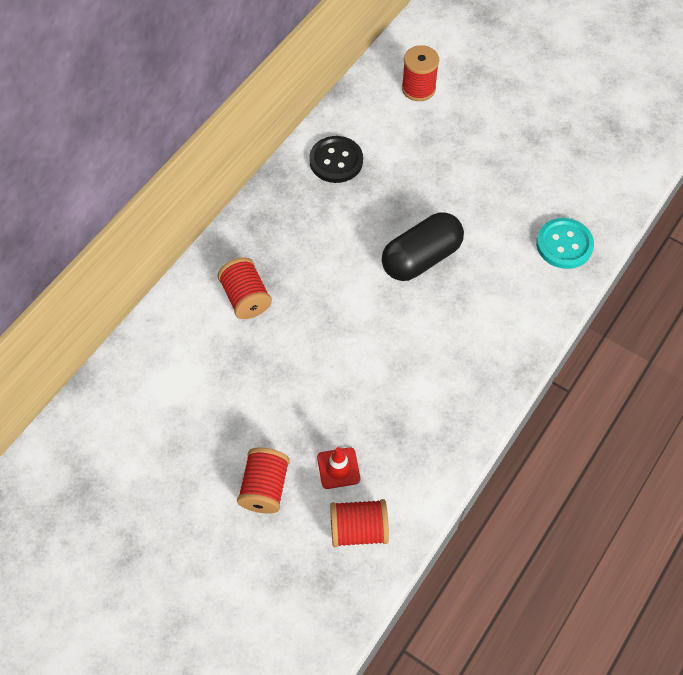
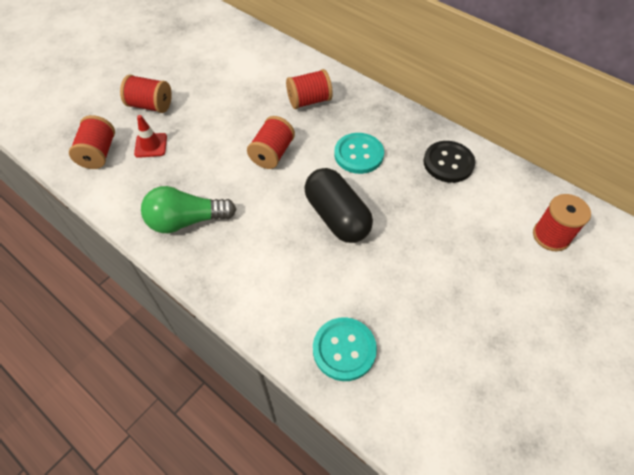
camera: 95 degrees right, 5 degrees down
(332, 242) = (358, 154): none -> turquoise button
(339, 328) = (272, 154): none -> red spool
(448, 401) = (186, 221): none -> green light bulb

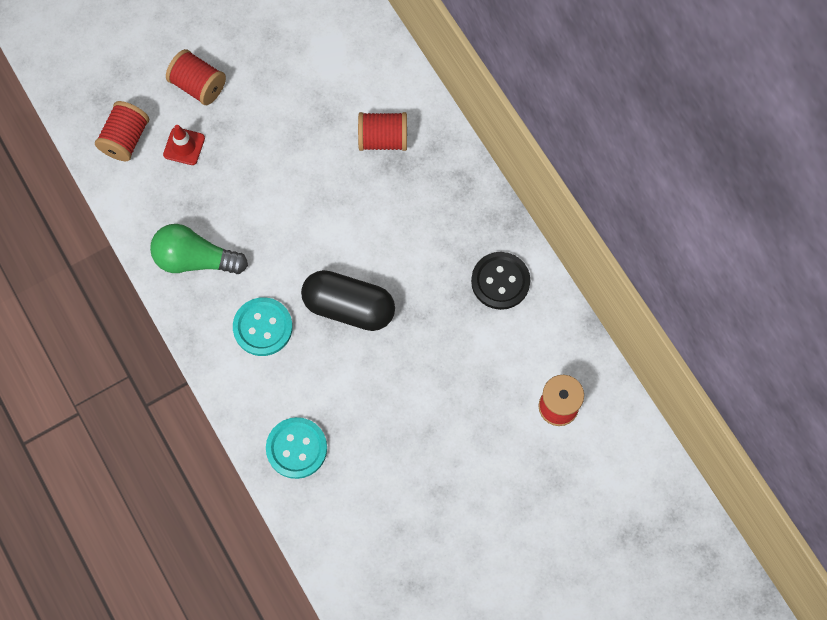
camera: 20 degrees right, 15 degrees up
(272, 154) = (312, 203): red spool -> none
(337, 216) = (349, 307): black capsule -> black capsule turned 60 degrees counterclockwise
(358, 154) = (406, 236): turquoise button -> turquoise button (263, 327)

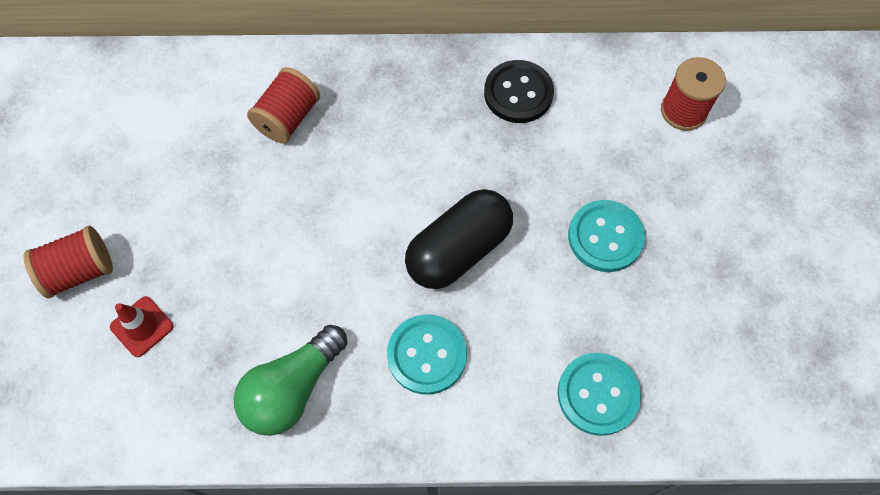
camera: 60 degrees left, 5 degrees down
(126, 139) = (80, 391): red spool -> none
(416, 399) = (605, 237): none -> turquoise button

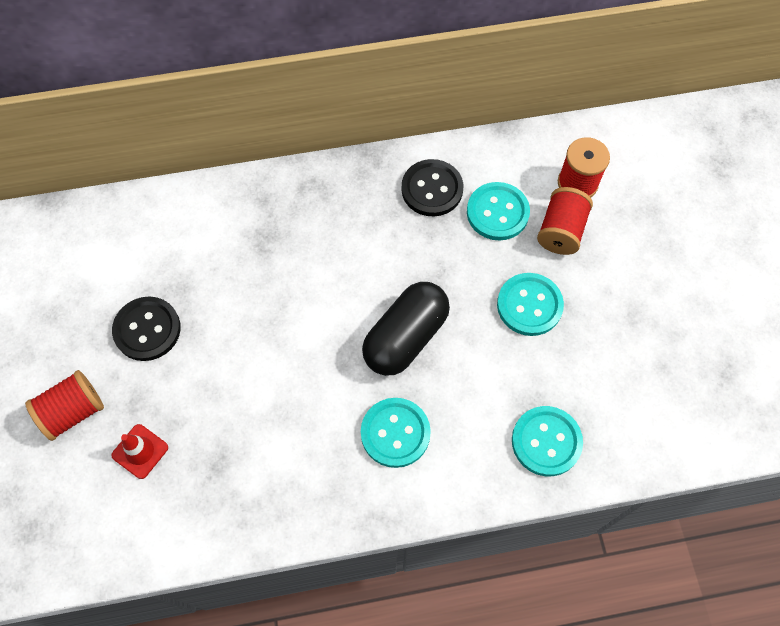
camera: 10 degrees left, 0 degrees up
(178, 196) = (147, 329): none -> black button
(288, 118) = (232, 243): red spool -> red spool (561, 231)
(292, 389) = (285, 482): green light bulb -> none
(587, 129) = (497, 212): none -> turquoise button

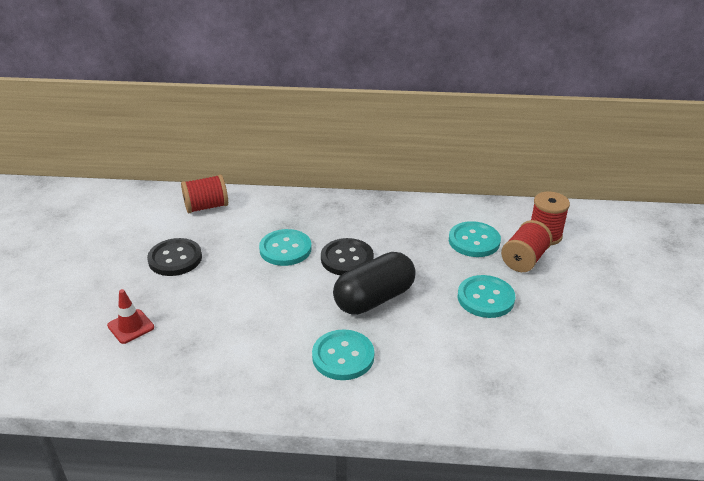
camera: 15 degrees right, 30 degrees down
(73, 411) = (94, 293): red spool -> red spool (206, 207)
(432, 189) = (425, 220): black button -> black button (347, 259)
(546, 441) = (477, 389): turquoise button -> turquoise button (285, 249)

